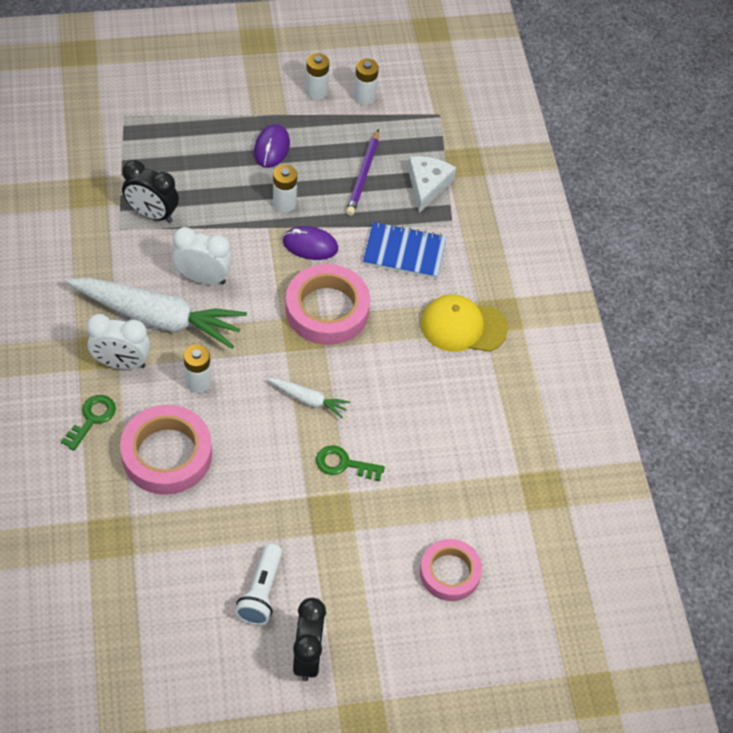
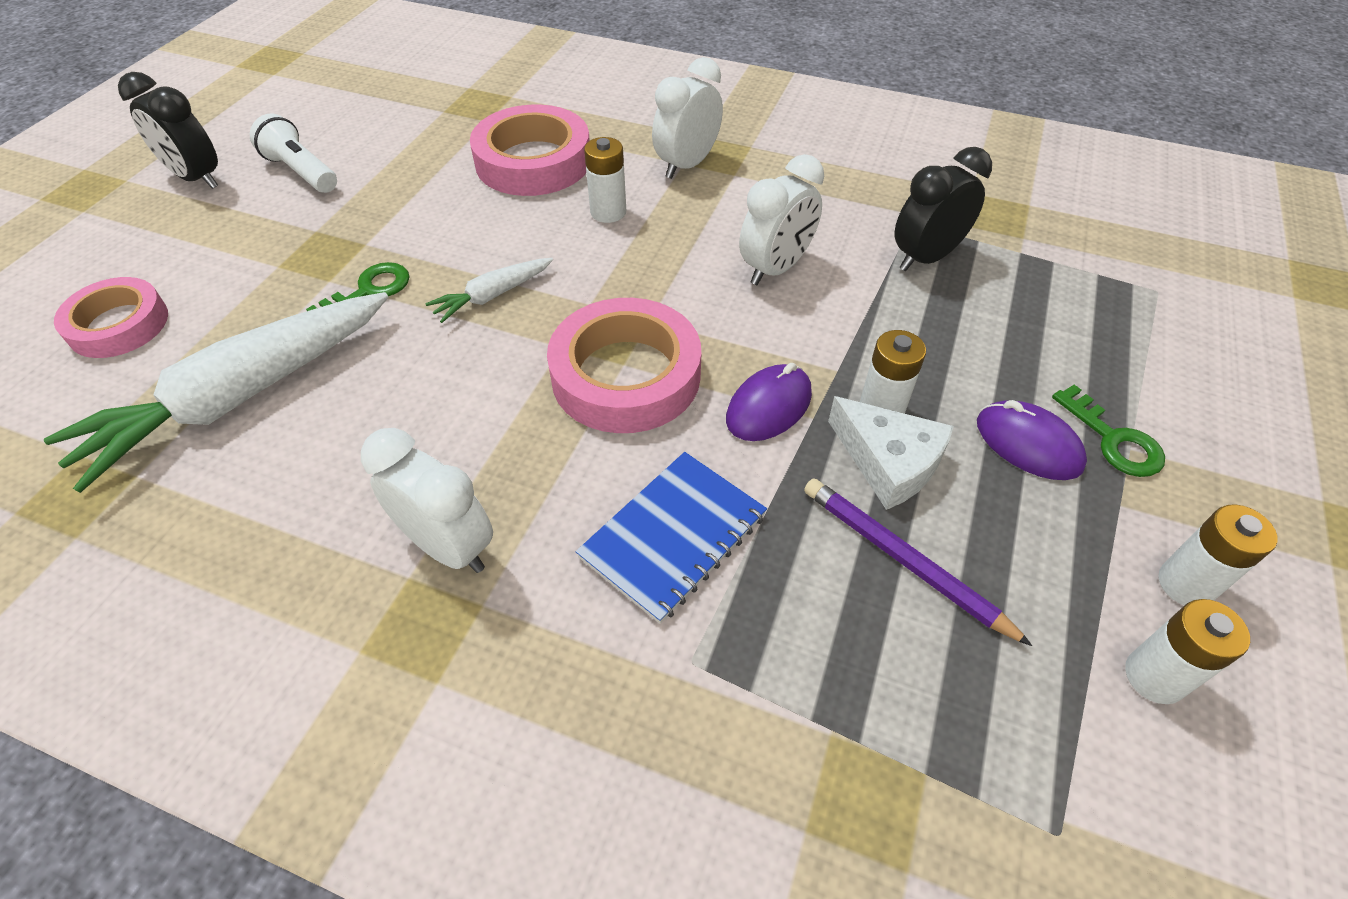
camera: 125 degrees right, 5 degrees down
(92, 419) = (628, 128): green key -> green key (1113, 440)
(159, 318) = (733, 211): white carrot -> white carrot (239, 398)
(427, 185) = (826, 671): white cheese -> white cheese (889, 462)
(463, 326) = (448, 546): yellow cap -> white clock

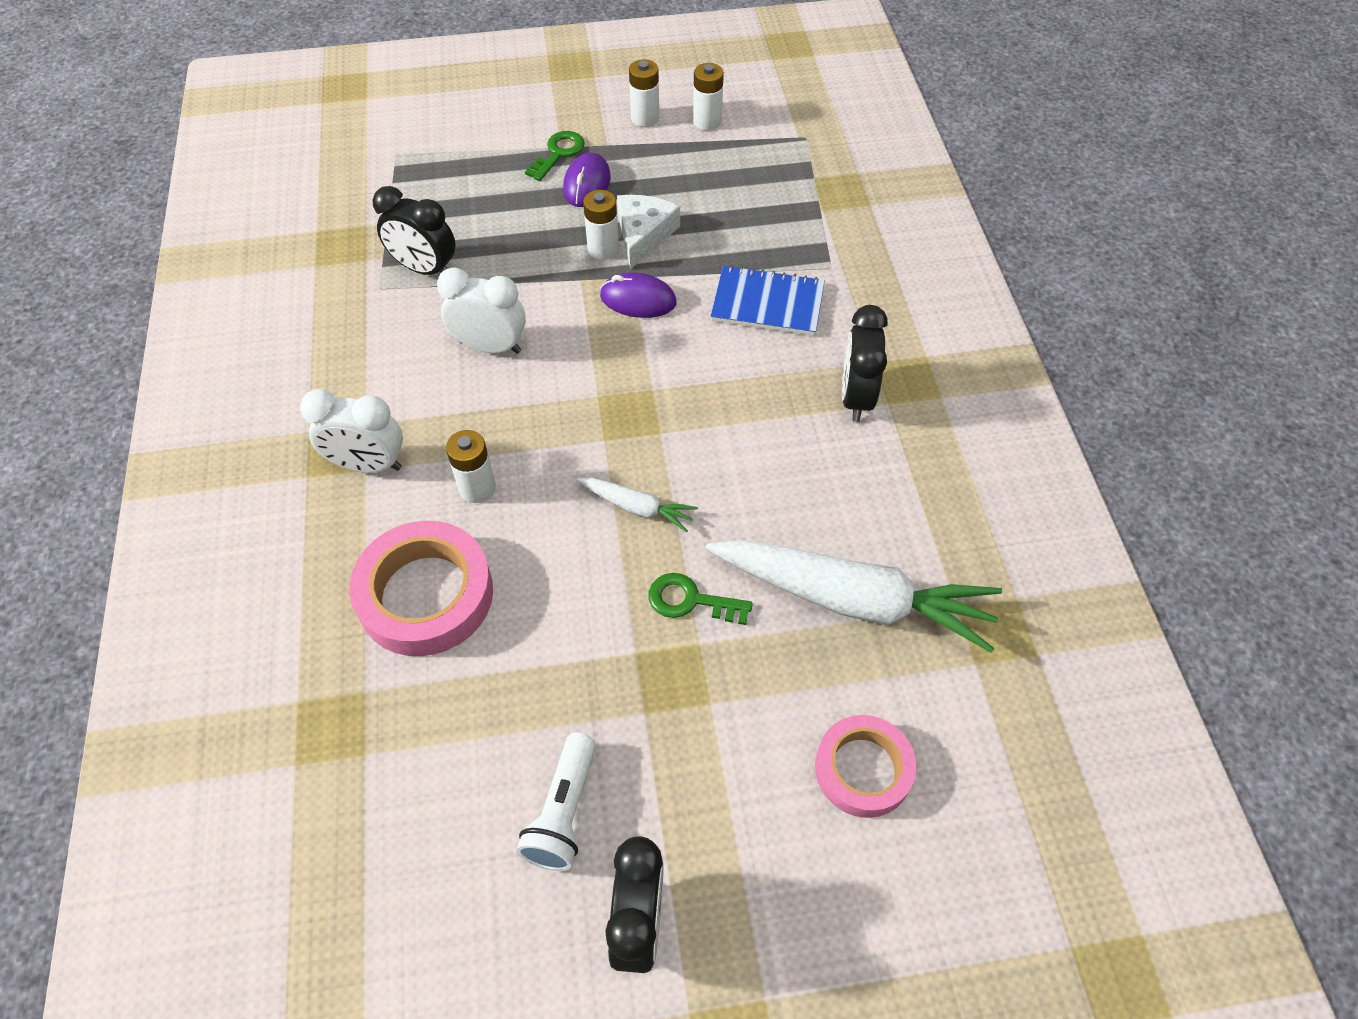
camera: 120 degrees left, 5 degrees up
(448, 546) = (856, 397): white clock -> black clock
(626, 375) = (662, 382): pink tape -> none
(903, 560) = (708, 211): purple pencil -> none

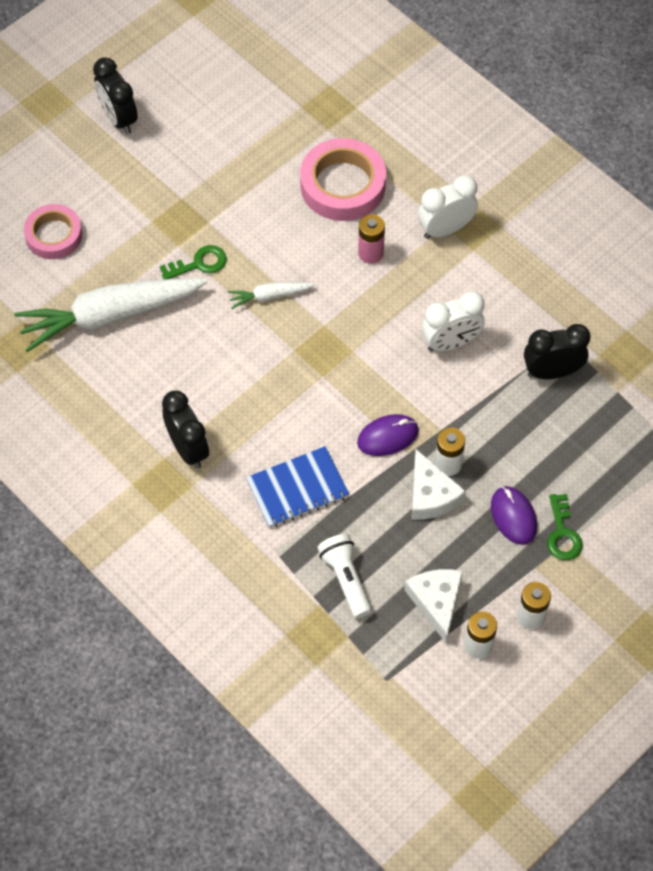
camera: 145 degrees right, 5 degrees up
(477, 488) = (370, 253): white battery -> pink battery
(563, 812) = (186, 137): white flashlight -> white flashlight (346, 579)
(714, 162) = (436, 602): none -> white cheese

